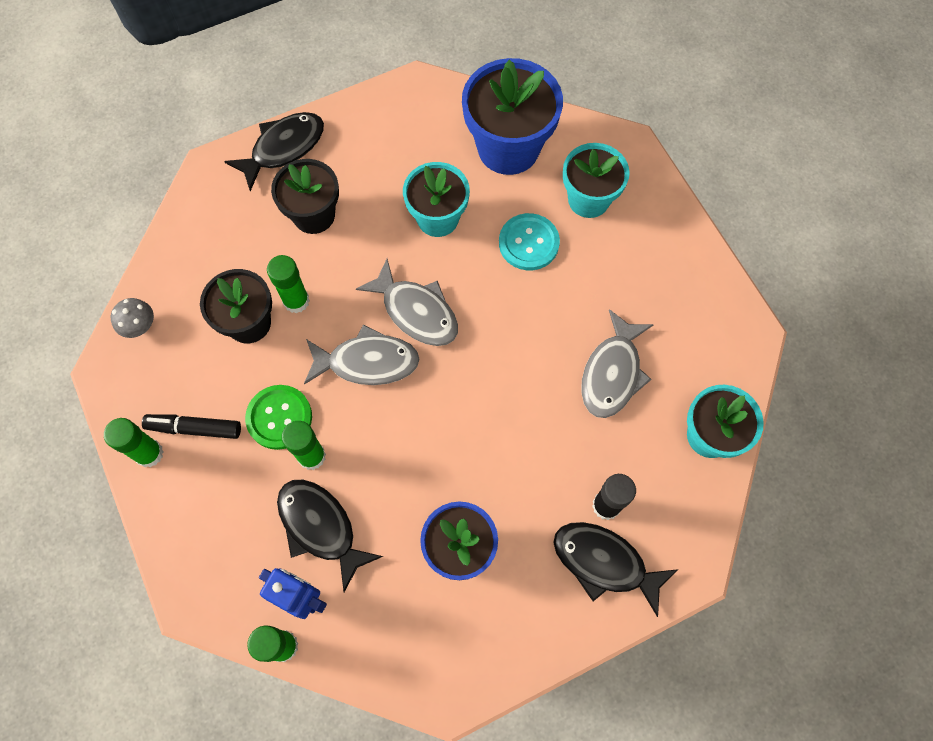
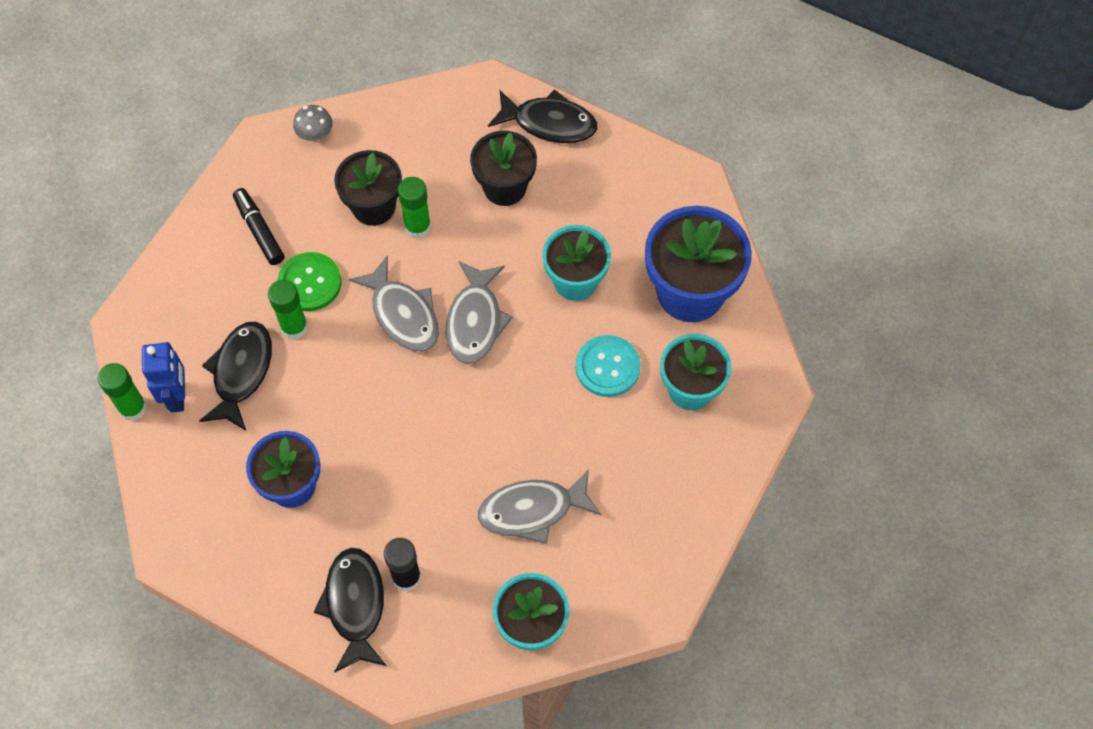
camera: 55 degrees right, 5 degrees down
(149, 453) = (218, 214): green glue stick -> none

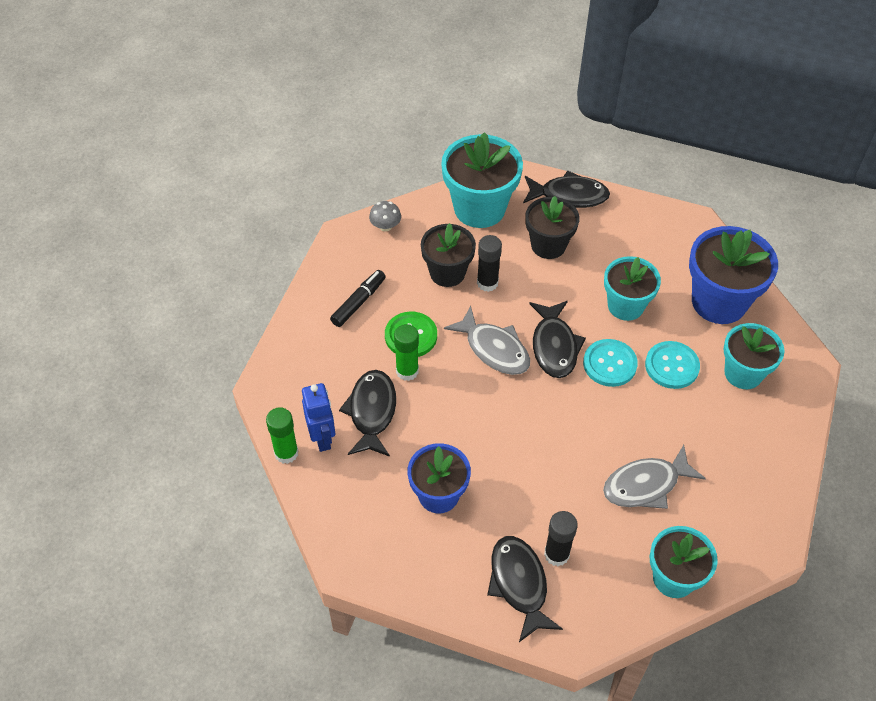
camera: 10 degrees left, 10 degrees down
(259, 230) = (358, 302): black marker -> black marker turned 75 degrees clockwise
(417, 227) = (487, 283): green glue stick -> black glue stick
(434, 125) = (479, 208): none -> turquoise flower pot
(475, 321) = (554, 346): grey fish -> black fish
(534, 353) = (609, 364): none -> turquoise button

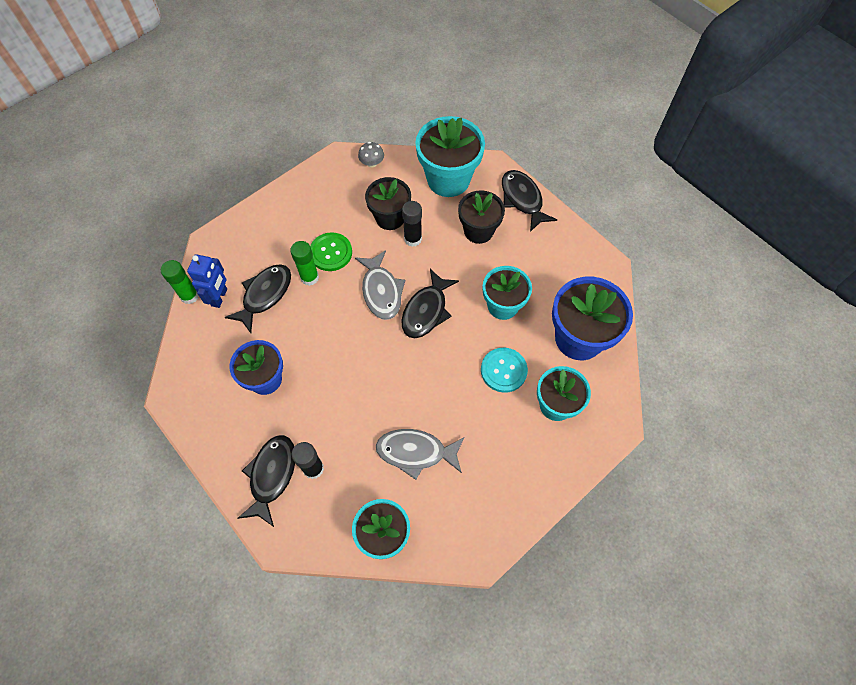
camera: 30 degrees right, 10 degrees up
(358, 302) = (313, 211): black marker -> none
(569, 195) = (522, 199): black fish -> black fish turned 150 degrees counterclockwise
(609, 364) = (457, 345): turquoise button -> none

